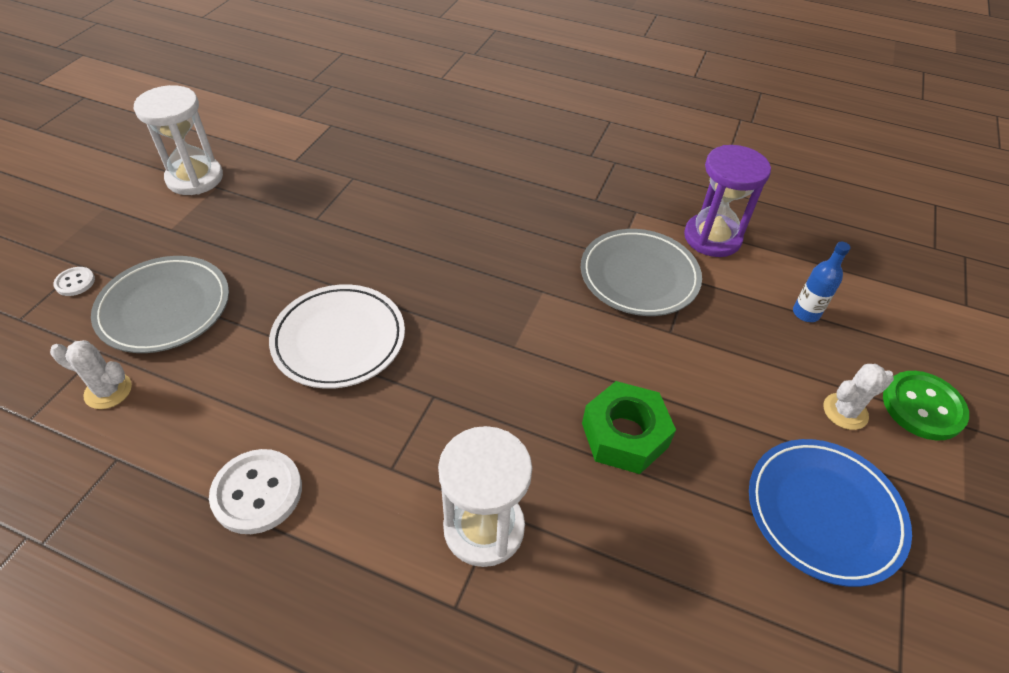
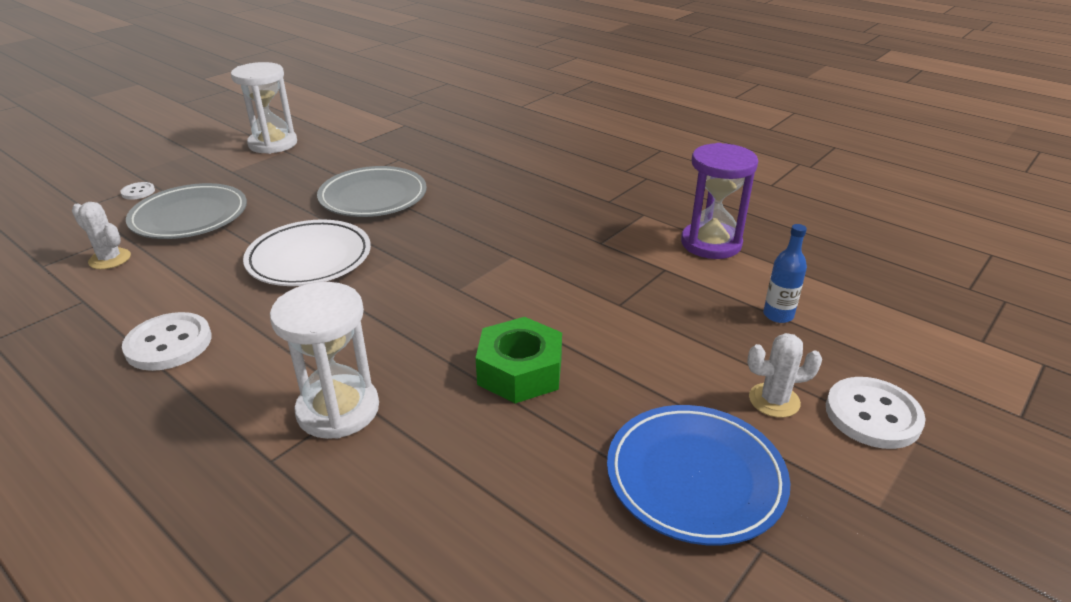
camera: 20 degrees right, 15 degrees down
(639, 276) = (615, 260): grey plate -> grey plate (373, 197)
(922, 407) = (872, 415): green button -> white button

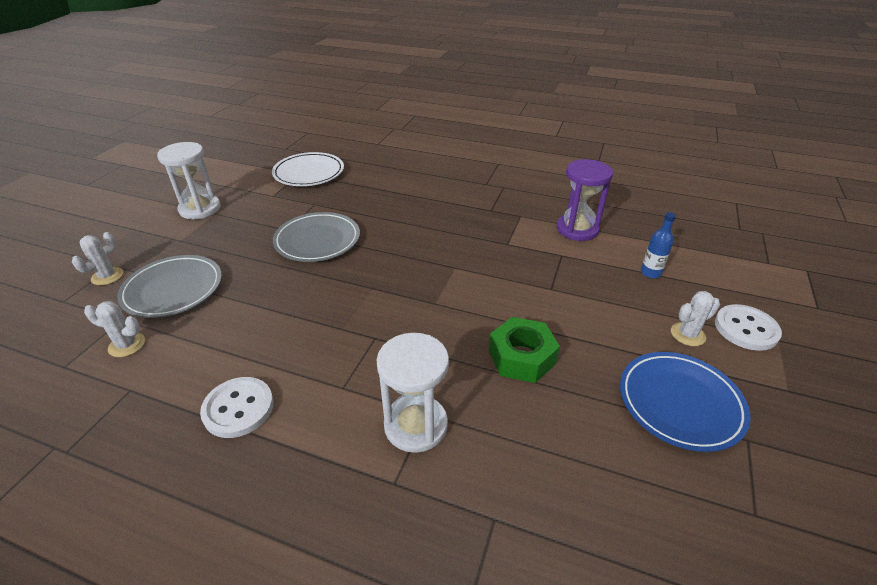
camera: 20 degrees left, 5 degrees up
(138, 192) = (107, 276): white button -> white cactus
(309, 258) = (303, 304): white plate -> white plate (309, 173)

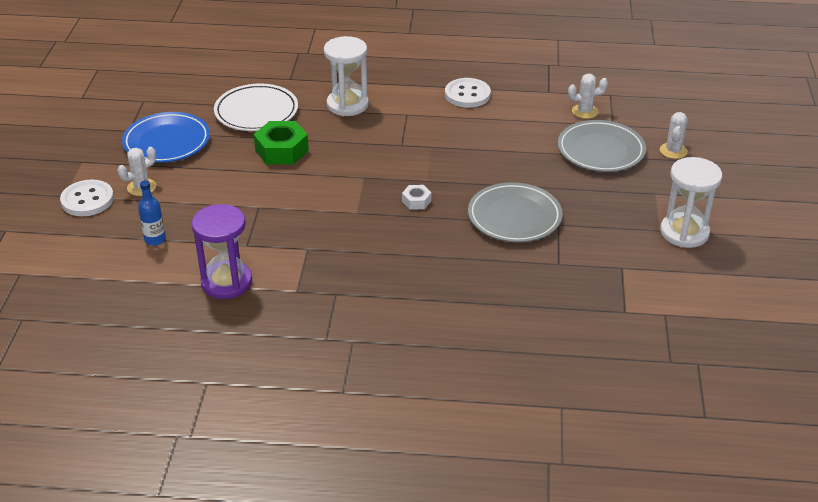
camera: 165 degrees right, 0 degrees up
(309, 173) = (612, 315): white plate -> white plate (256, 112)
(394, 268) = (416, 201): none -> white nut

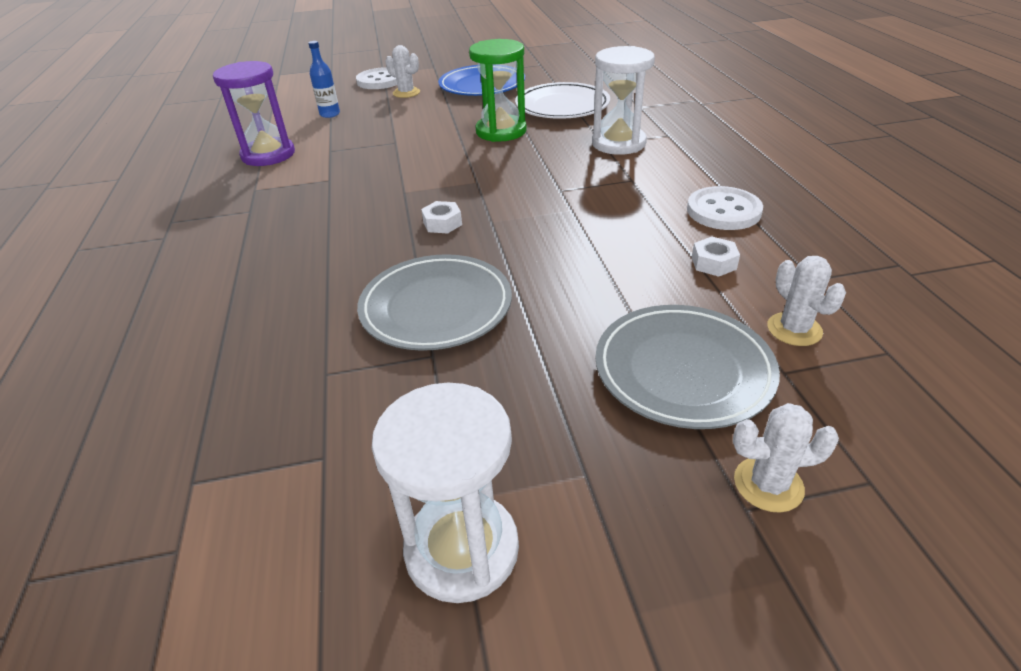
camera: 75 degrees right, 0 degrees up
(282, 150) = (501, 131): green nut -> green hourglass
(519, 115) = (713, 263): none -> white nut

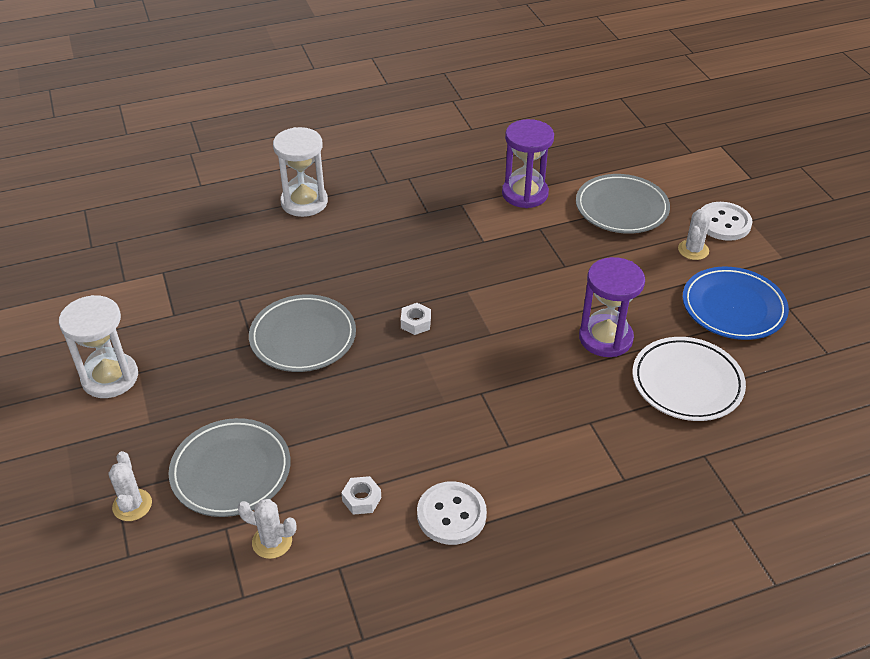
camera: 80 degrees right, 5 degrees up
(330, 114) = (621, 208): blue bottle -> grey plate
(501, 131) = (605, 338): green hourglass -> purple hourglass
(618, 143) = (592, 435): white hourglass -> white hourglass (304, 202)
(794, 329) = (272, 541): white cactus -> white cactus turned 45 degrees clockwise

